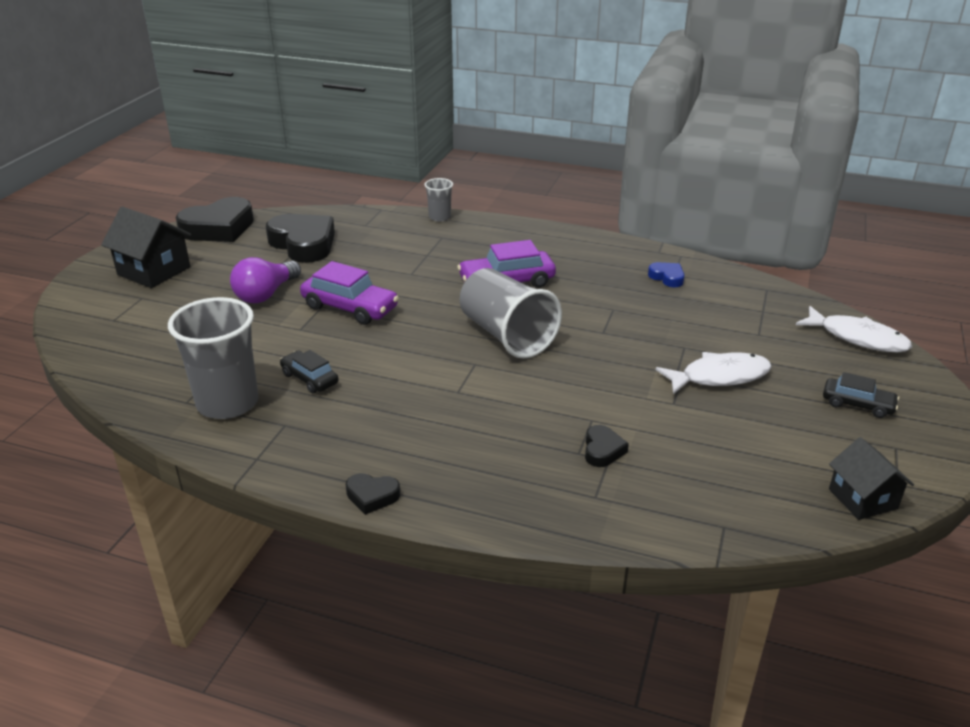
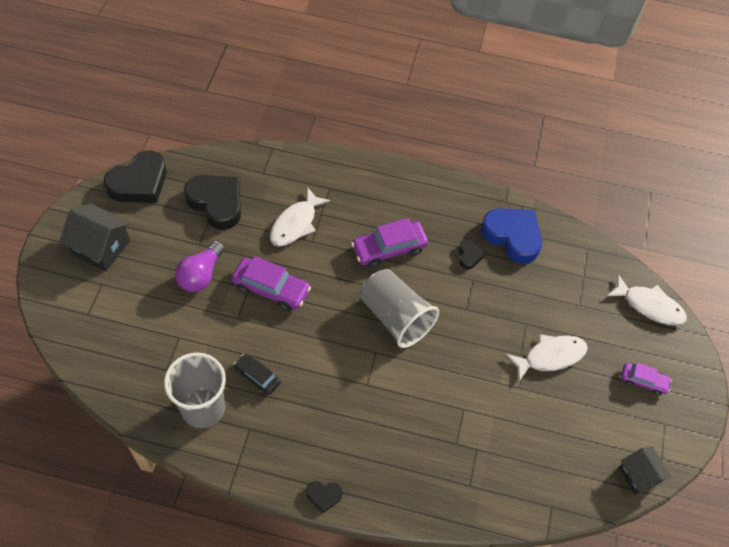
camera: 10 degrees left, 25 degrees up
(394, 260) = (295, 223): none -> white fish
(439, 217) = (324, 158): grey cup -> none
(602, 450) = (472, 440): black heart -> black heart (469, 256)
(667, 277) = (512, 236): blue heart -> blue heart, size x2.12
(857, 404) = (643, 381): black car -> purple car

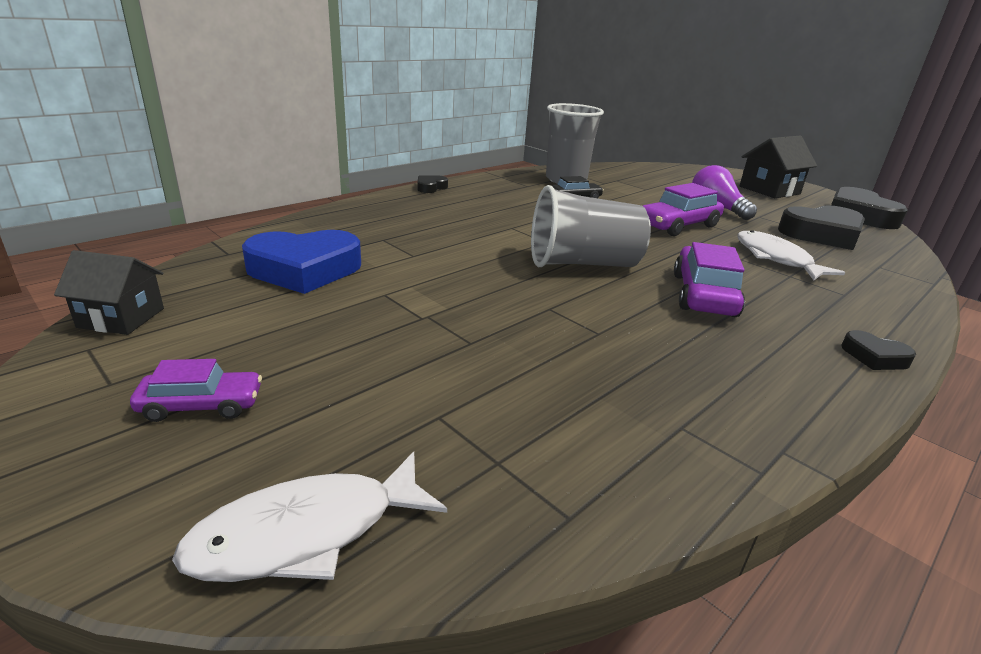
camera: 125 degrees right, 30 degrees down
(469, 256) = (650, 348): black heart -> black heart (874, 357)
(512, 236) = (671, 413): blue heart -> blue heart (304, 269)
(550, 356) = (389, 336): white fish -> none
(643, 381) = (201, 405): purple car -> purple car turned 150 degrees counterclockwise

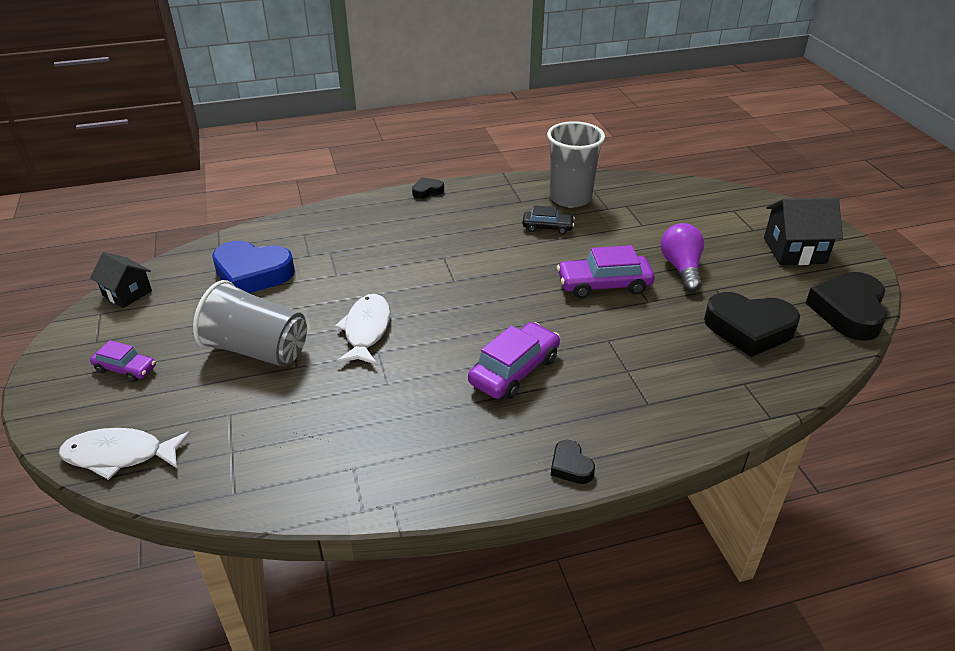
camera: 30 degrees right, 10 degrees up
(583, 264) = (455, 313): grey cup -> grey cup (257, 350)
(776, 258) = (644, 348): white fish -> white fish (366, 330)

